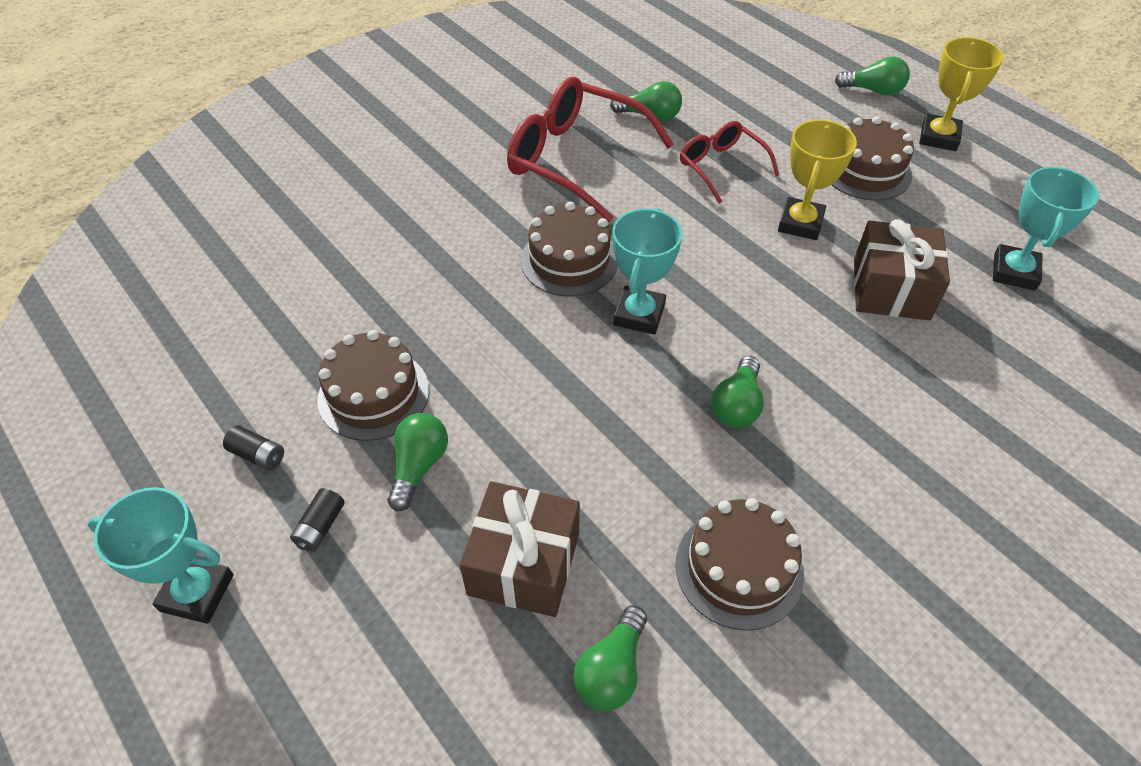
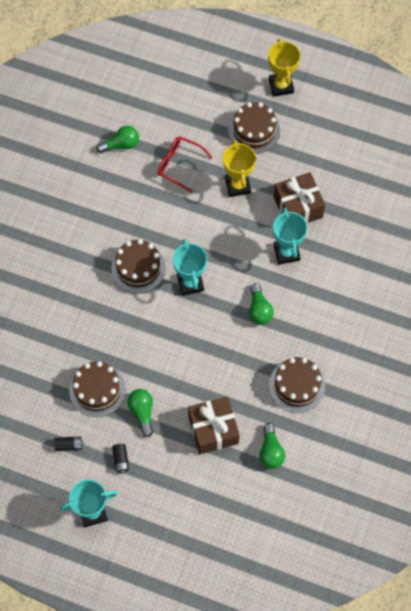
camera: 30 degrees left, 15 degrees up
(576, 159) = (101, 198): red glasses -> none
(873, 90) = (232, 63): green light bulb -> none
(1014, 272) = (349, 167): turquoise trophy -> turquoise trophy (286, 252)

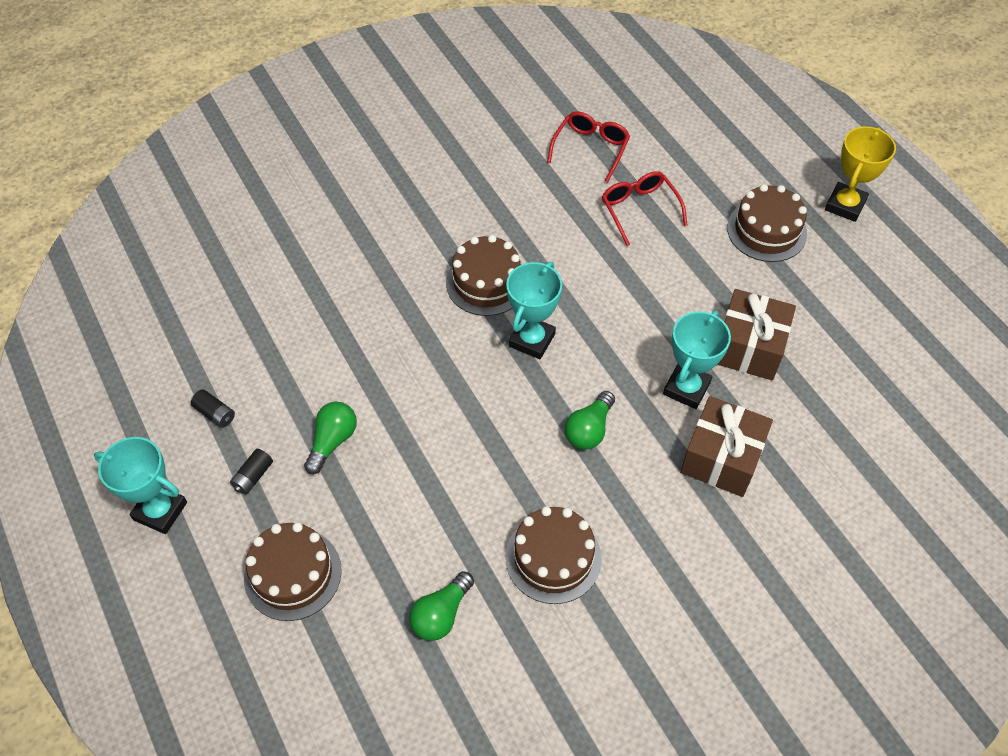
camera: 40 degrees right, 10 degrees down
(97, 390) = (308, 377): brown cake -> brown cake (293, 574)
(121, 145) = (590, 149): green light bulb -> red glasses
(213, 429) = (395, 528): brown gift -> brown gift (721, 458)
(237, 185) = (691, 274): yellow trophy -> none

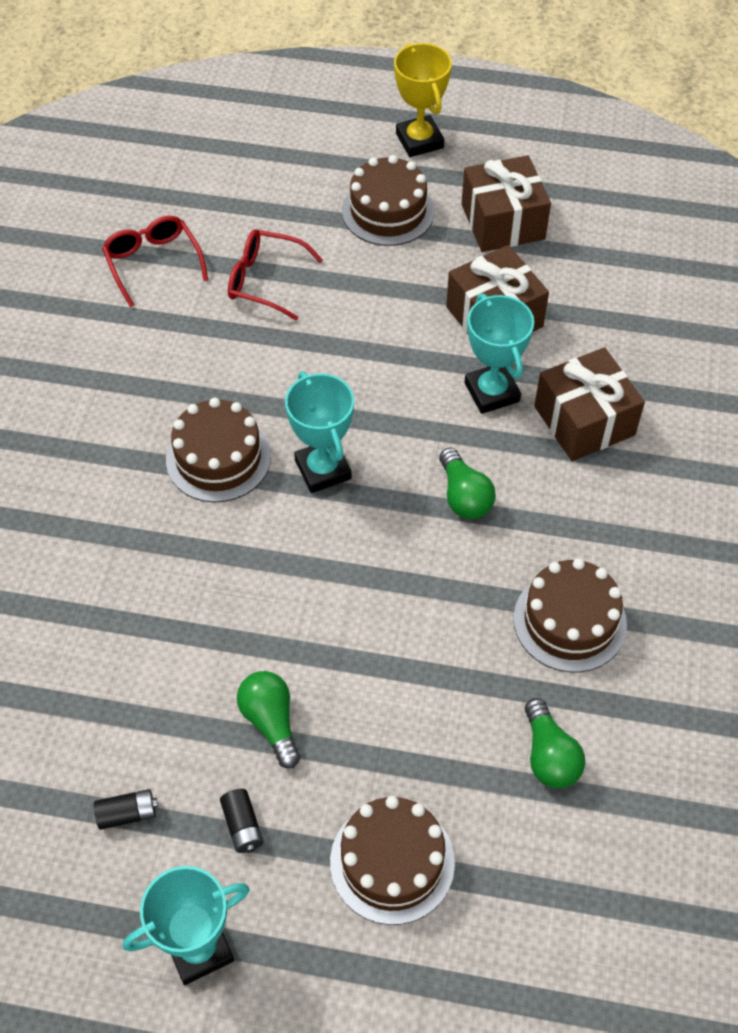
camera: 50 degrees left, 0 degrees up
(833, 297) = (503, 222): none -> brown gift

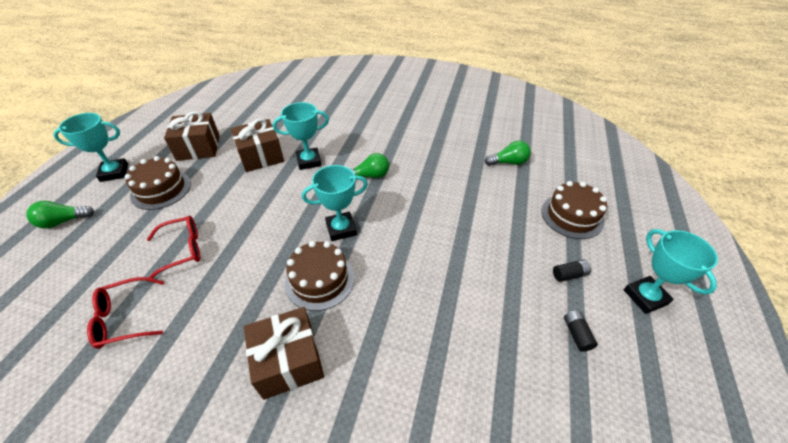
camera: 85 degrees left, 10 degrees down
(265, 280) = (182, 250): red glasses -> red glasses turned 135 degrees counterclockwise
(271, 722) = (505, 259): green light bulb -> green light bulb (63, 221)
(419, 141) = (114, 172): yellow trophy -> turquoise trophy
(570, 621) = (442, 150): brown cake -> none
(584, 420) = (335, 135): brown gift -> brown gift (288, 361)

